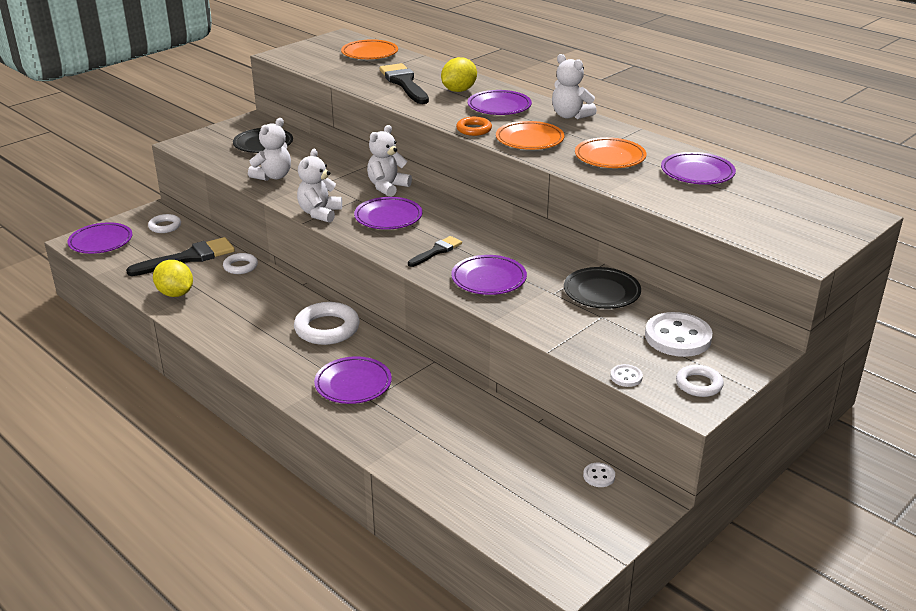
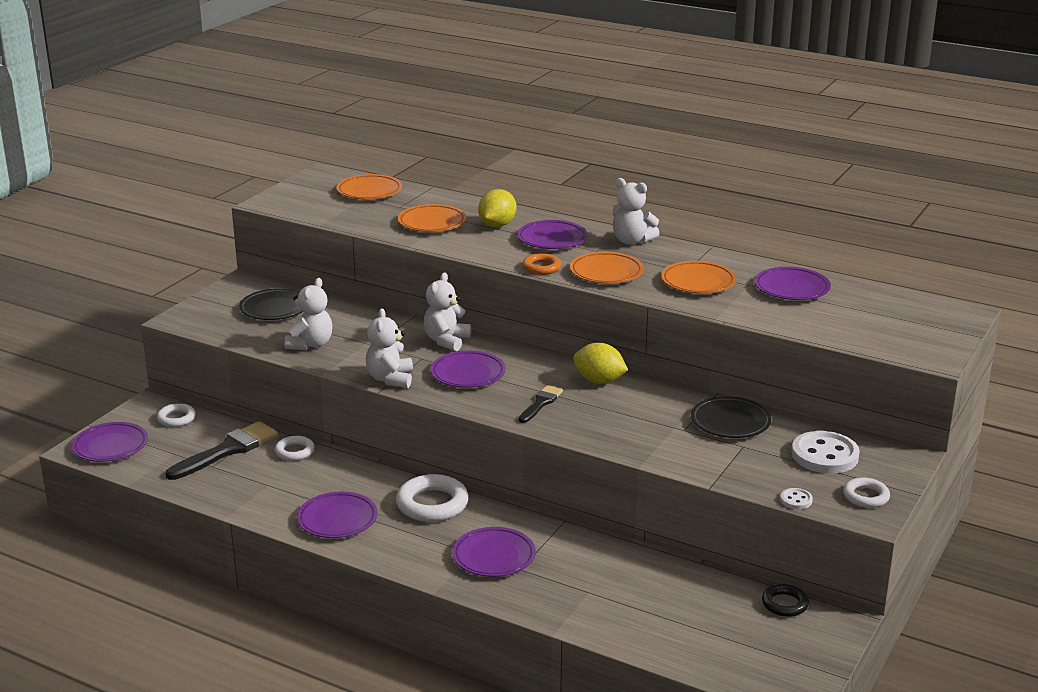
camera: 15 degrees left, 5 degrees down
(175, 294) = (238, 492): yellow lemon -> yellow lemon (599, 381)
(404, 83) = (432, 223): black brush -> orange plate
(488, 279) = (611, 425): purple plate -> purple plate (337, 519)
(599, 476) = (784, 604): white button -> black ring

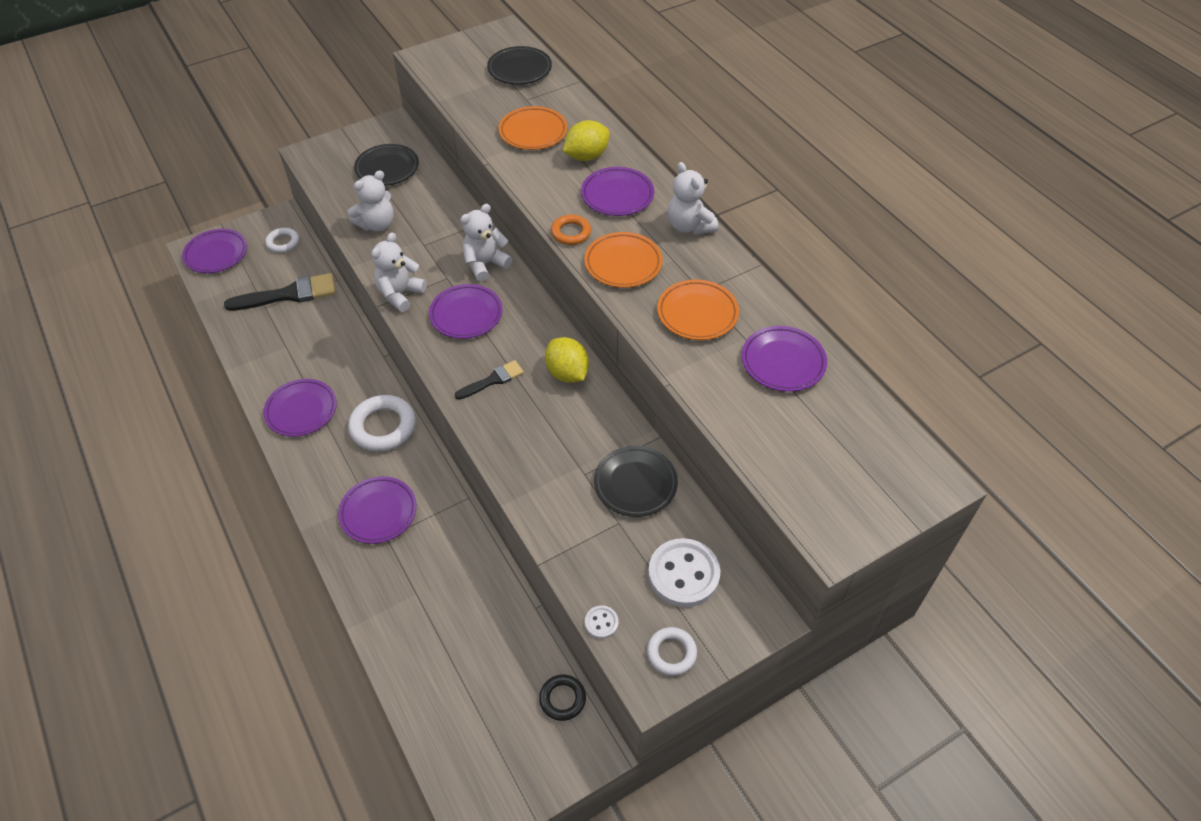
camera: 30 degrees right, 25 degrees up
(295, 451) = (333, 317): white ring -> none
(369, 191) = (519, 69): orange plate -> black plate

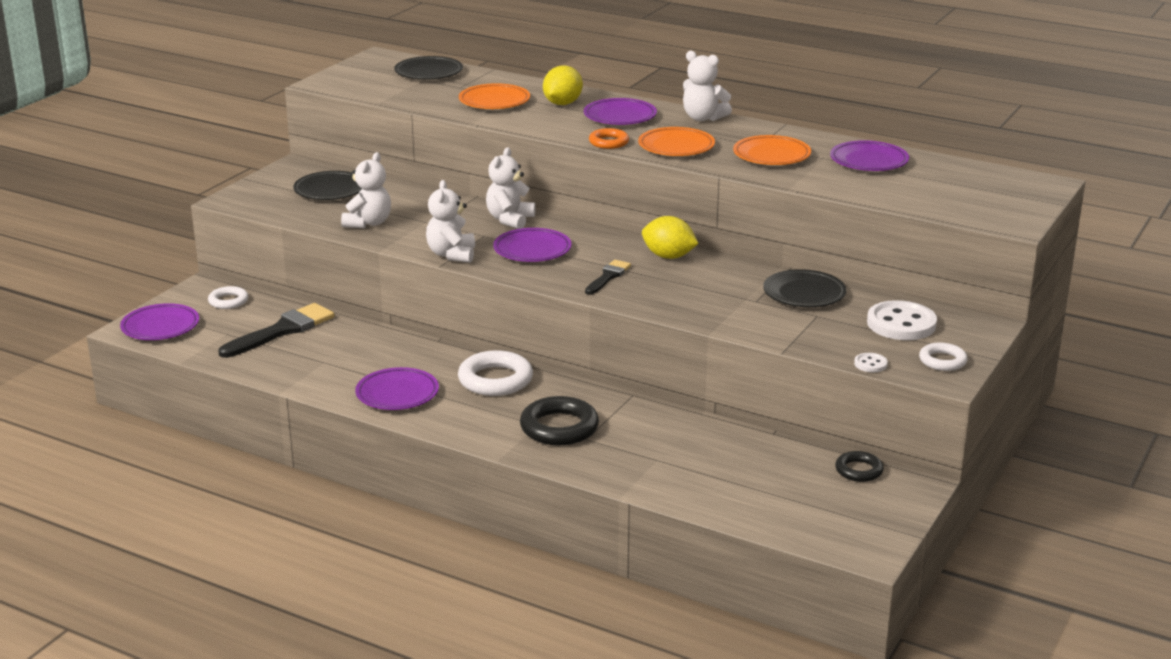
camera: 30 degrees left, 25 degrees down
(378, 512) = (559, 427): purple plate -> black ring

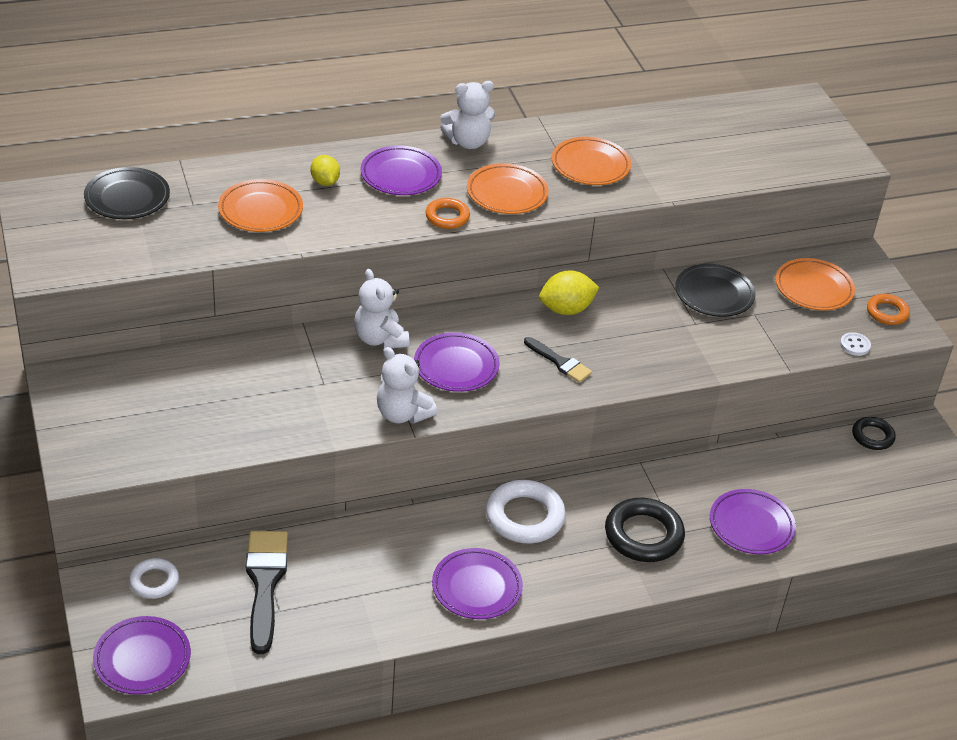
camera: 50 degrees left, 15 degrees up
(330, 190) = (157, 395): black plate -> none
(368, 223) = (266, 418): white teddy bear -> none
(562, 103) = (325, 182): yellow lemon -> yellow lemon, size x0.66
(608, 276) = (560, 362): black brush -> black brush turned 150 degrees clockwise
(869, 161) = (663, 135): purple plate -> purple plate (751, 525)
(901, 324) = (813, 288): white button -> orange plate
(942, 361) = (887, 312): white ring -> orange ring

